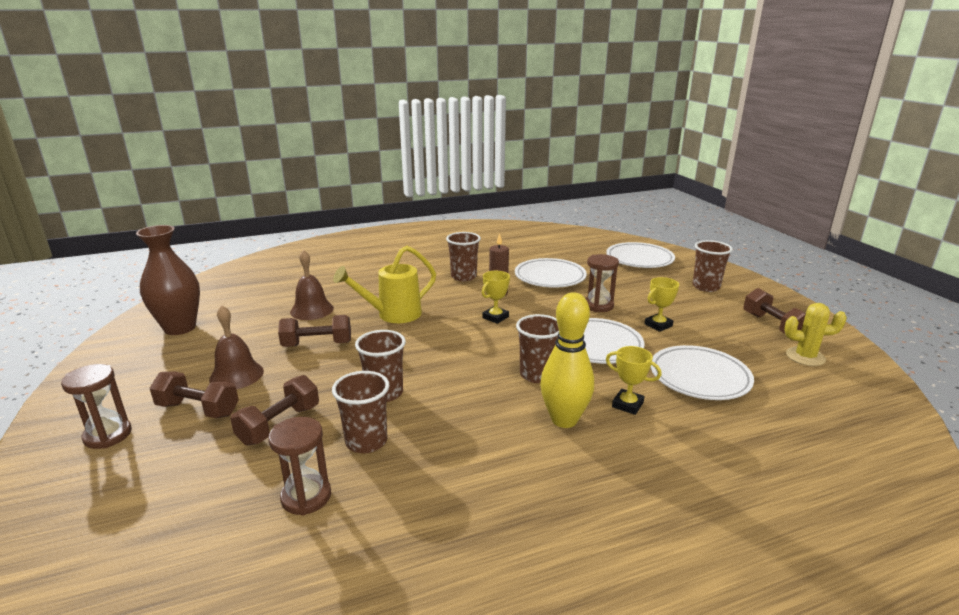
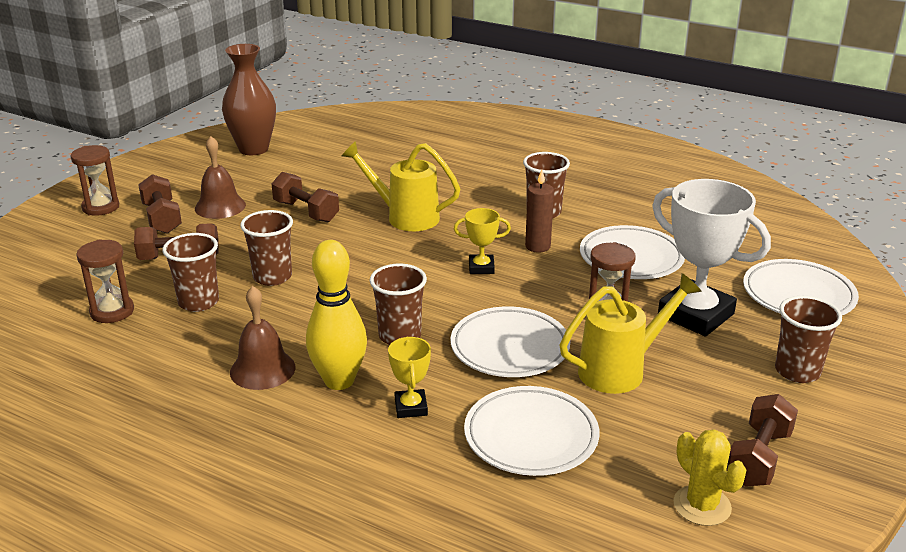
camera: 50 degrees right, 5 degrees up
(312, 310) = (357, 179): brown bell -> brown bell (262, 369)
(627, 286) = (695, 315): none -> white trophy
(658, 325) = (620, 370): yellow trophy -> yellow watering can

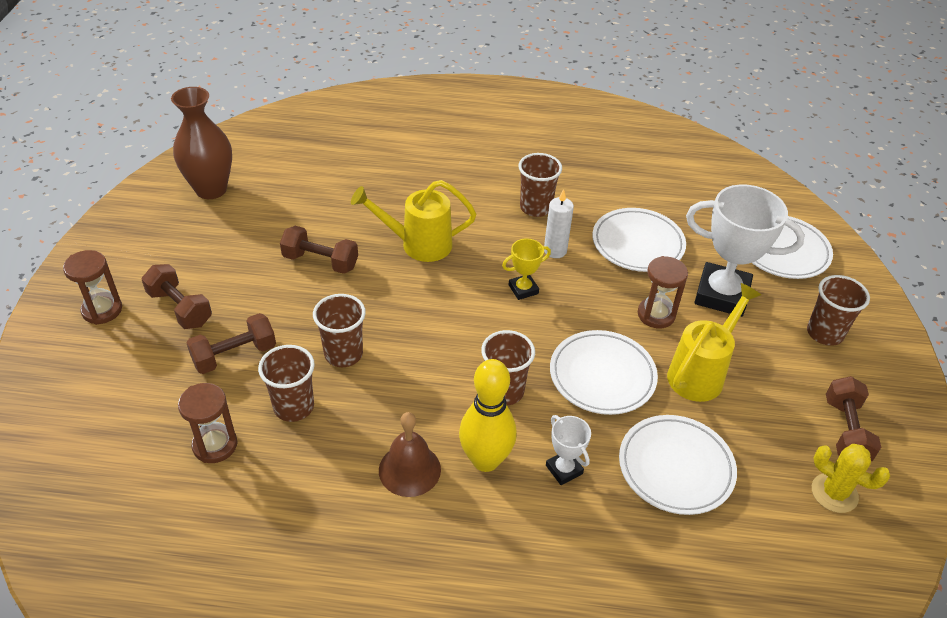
camera: 25 degrees left, 15 degrees up
(220, 206) = (230, 276): brown bell -> none
(411, 407) = (564, 469): yellow trophy -> white trophy
(537, 246) = (555, 250): brown candle -> white candle

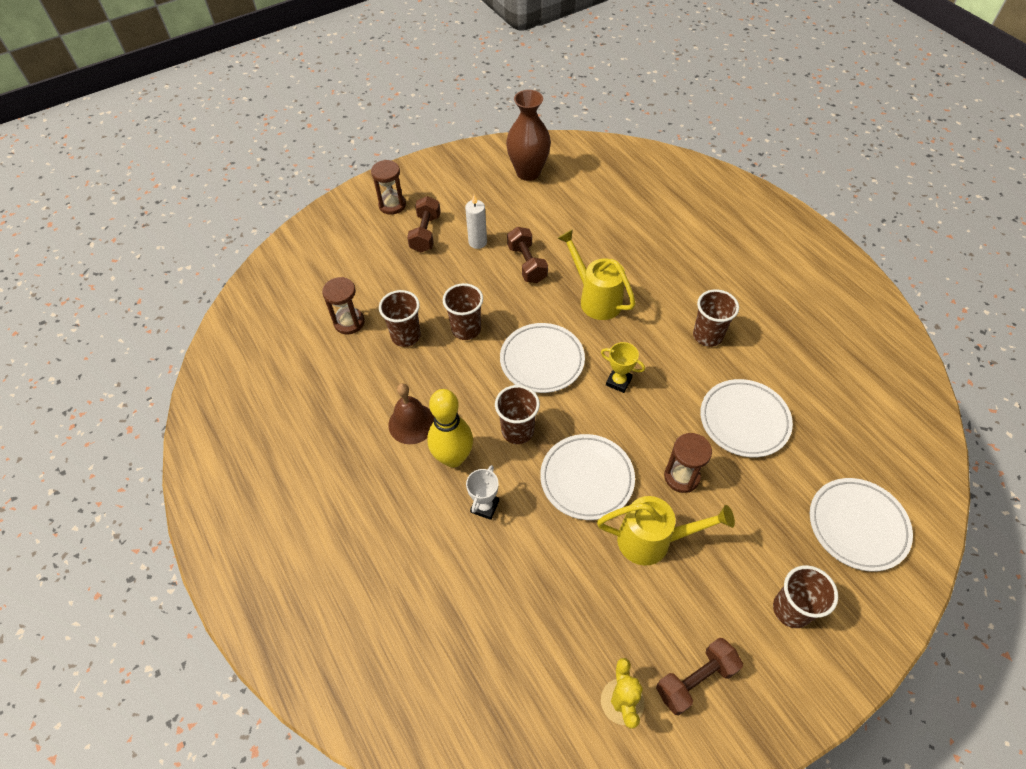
camera: 55 degrees right, 10 degrees up
(234, 355) = (416, 282): brown dumbbell -> none
(555, 250) = (677, 375): white candle -> white candle (477, 242)
(675, 467) = (547, 574): white plate -> white plate (542, 360)
(721, 295) = (752, 509): white trophy -> none

